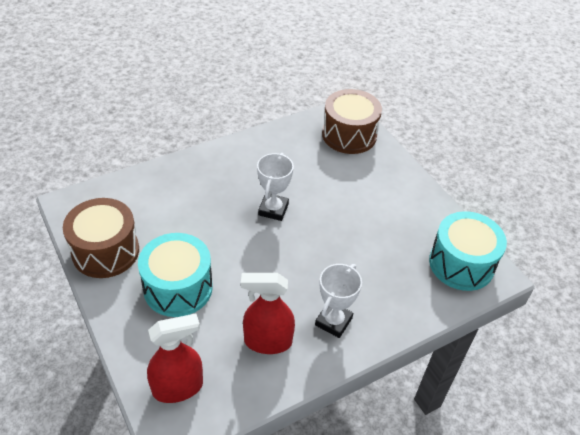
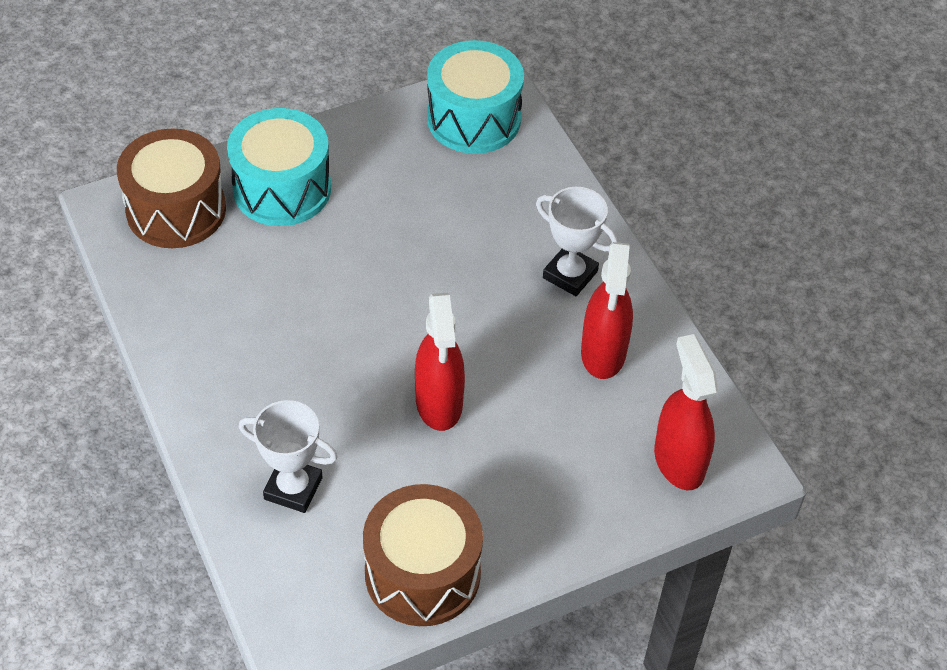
camera: 85 degrees left, 5 degrees up
(178, 288) = (504, 464): turquoise drum -> turquoise drum (282, 188)
(223, 254) = (439, 403): none -> red spray bottle
(273, 209) = (346, 331): white trophy -> white trophy (293, 488)

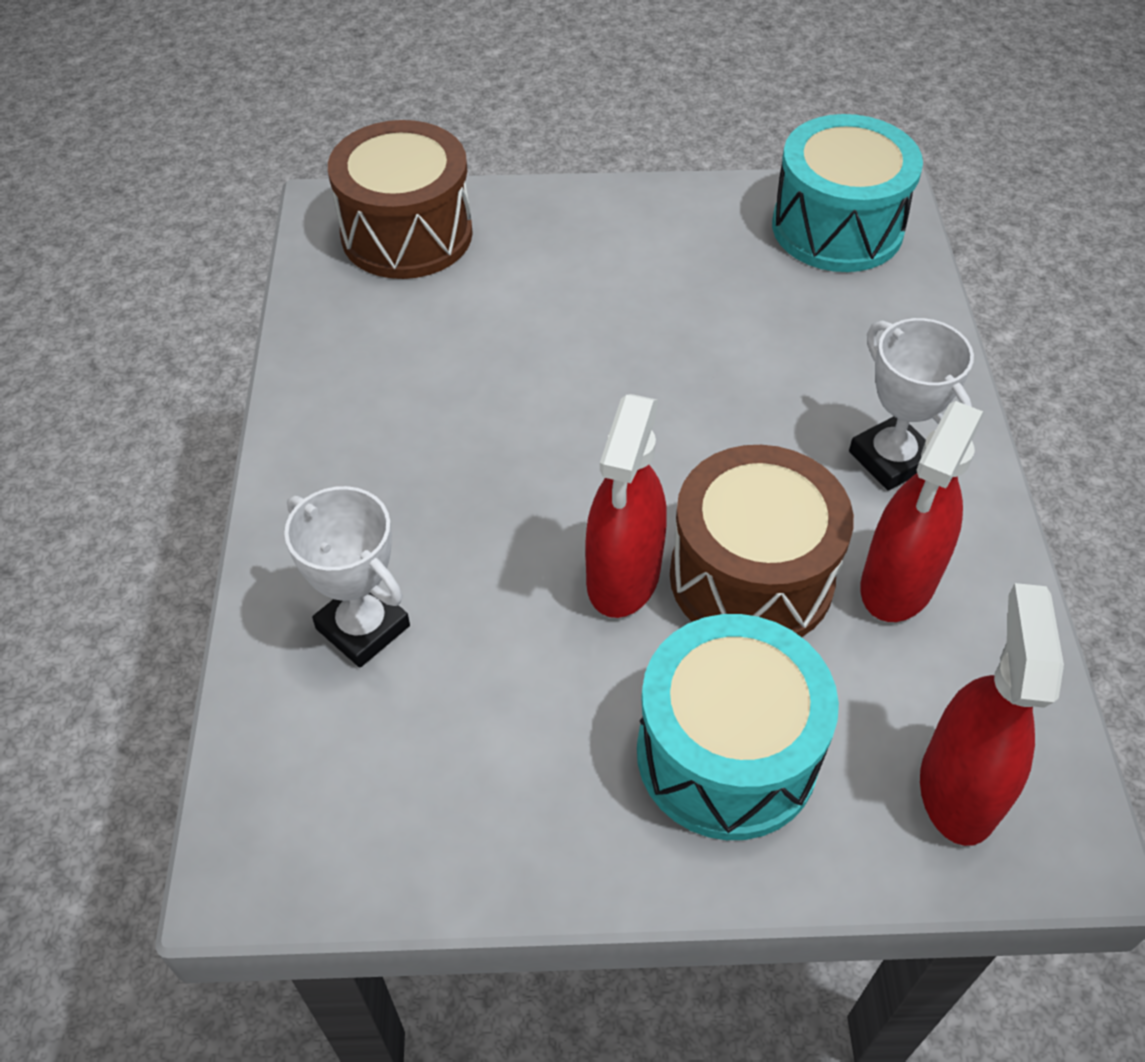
camera: 25 degrees right, 0 degrees up
(282, 188) = (548, 244): turquoise drum -> turquoise drum (727, 754)
(422, 573) = (480, 822): brown drum -> brown drum (751, 577)

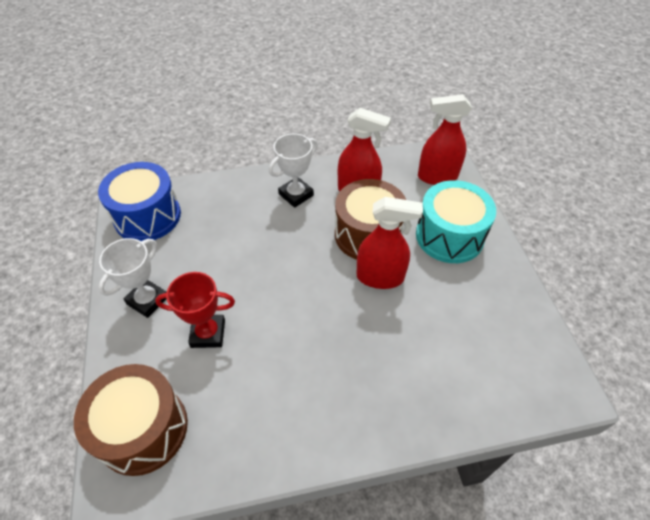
camera: 100 degrees left, 0 degrees up
(363, 627) = (440, 376): white trophy -> white trophy (147, 300)
(550, 304) = (208, 333): none -> red trophy
(837, 228) = (147, 216): turquoise drum -> blue drum

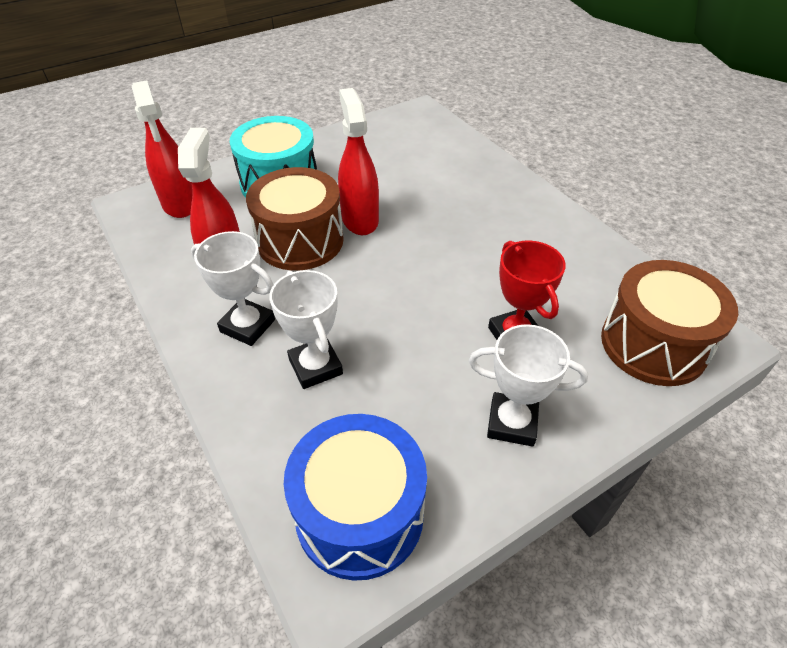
camera: 110 degrees left, 5 degrees down
(246, 219) = (315, 366): none -> white trophy

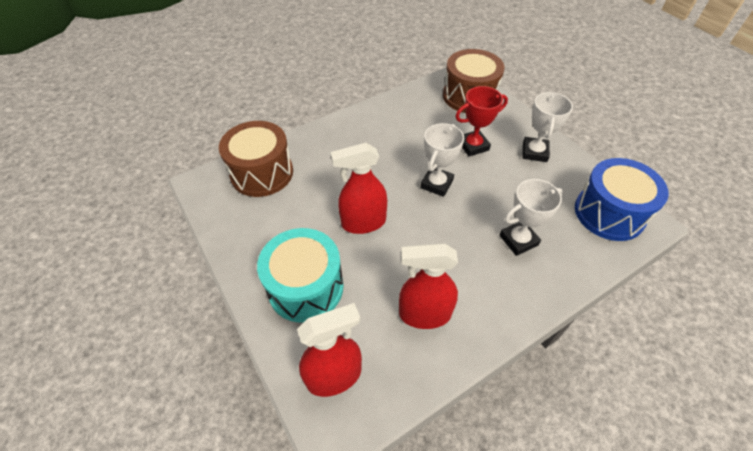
camera: 90 degrees left, 5 degrees up
(247, 326) = (490, 286): white trophy -> white trophy (436, 184)
(300, 241) = (391, 261): brown drum -> brown drum (262, 173)

